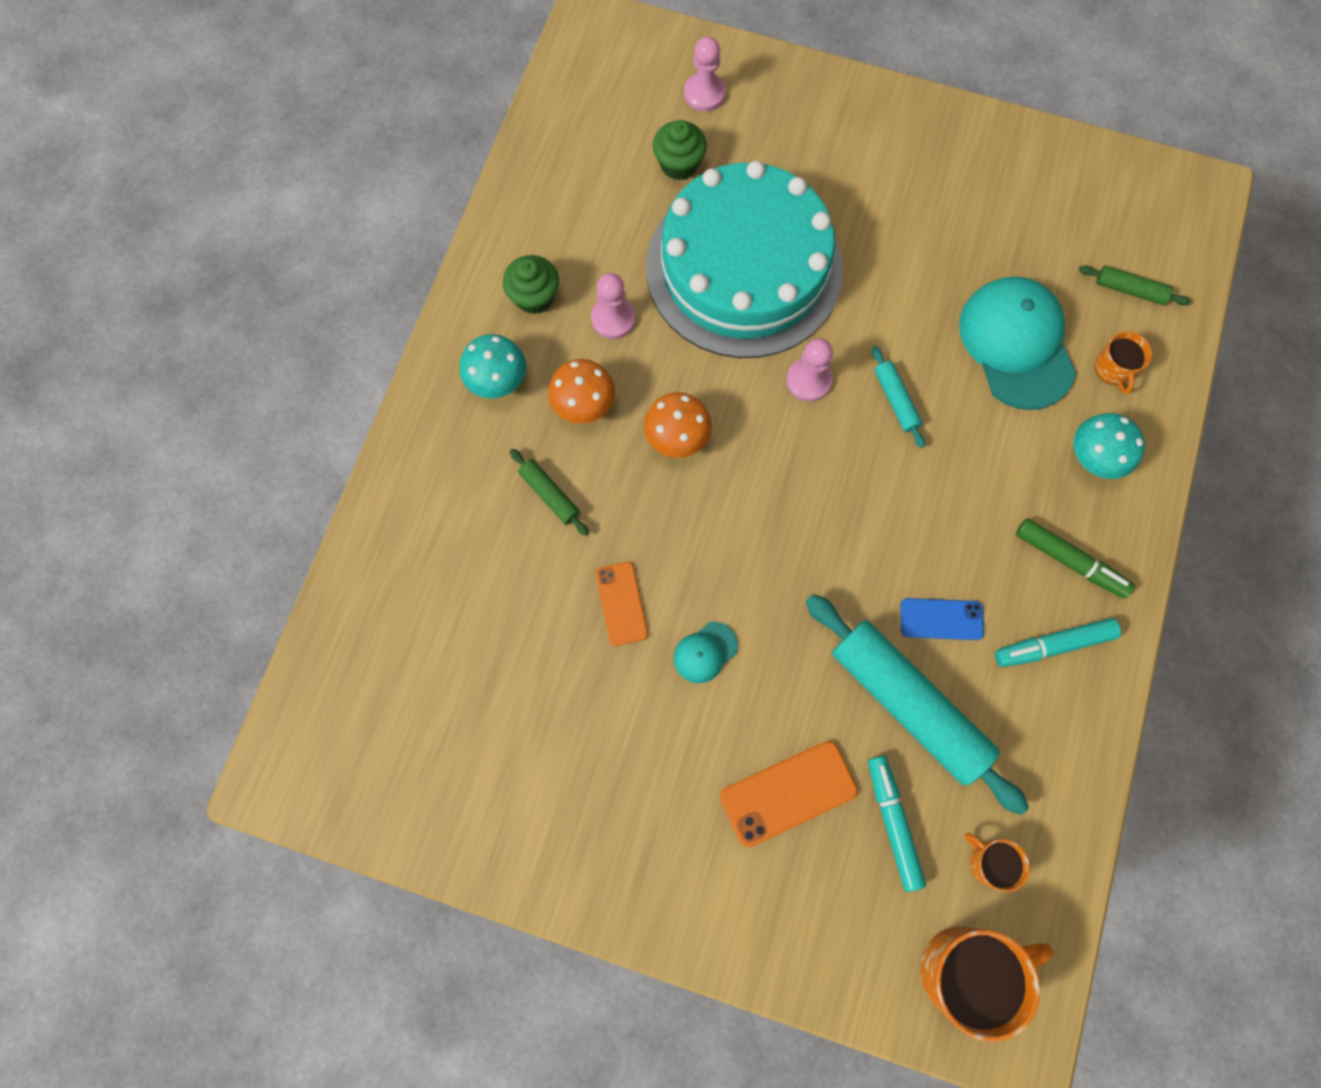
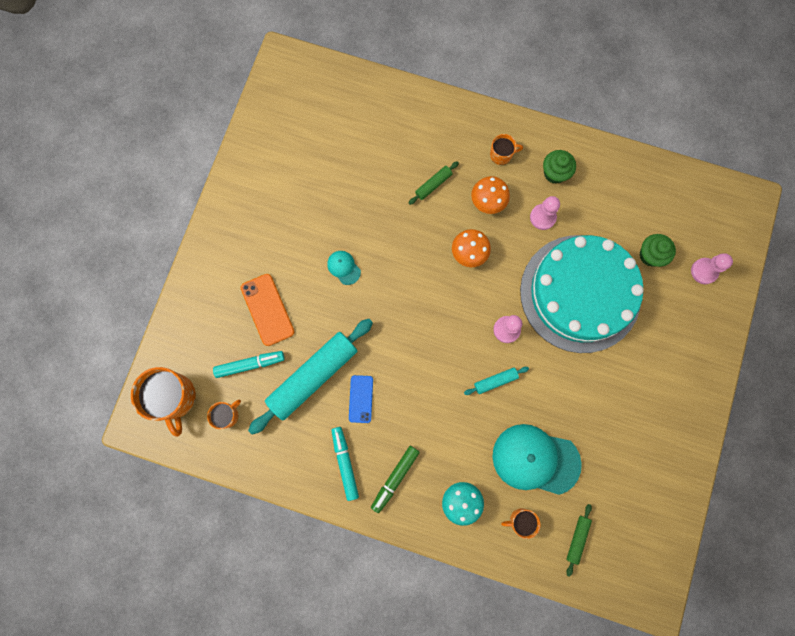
camera: 90 degrees right, 5 degrees up
(497, 380) = (501, 155): turquoise mushroom -> orange mug
(621, 603) = (371, 223): orange phone -> none
(1016, 344) = (535, 459): turquoise cap -> turquoise cap turned 150 degrees counterclockwise

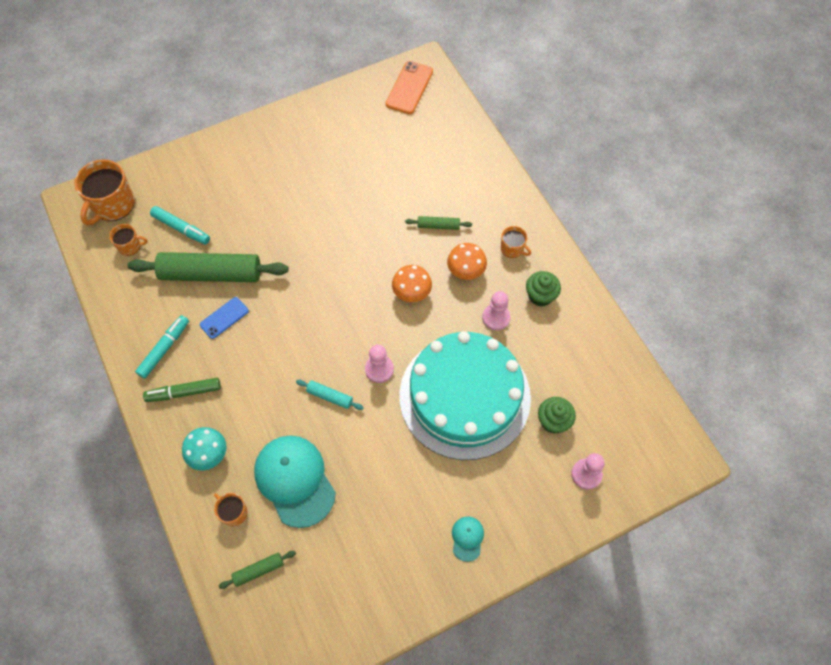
camera: 45 degrees right, 15 degrees down
(267, 309) = (233, 205): orange phone -> orange phone (409, 88)
(313, 377) = (211, 274): turquoise rolling pin -> green rolling pin
(344, 267) = (313, 224): turquoise cap -> turquoise cap (467, 538)

